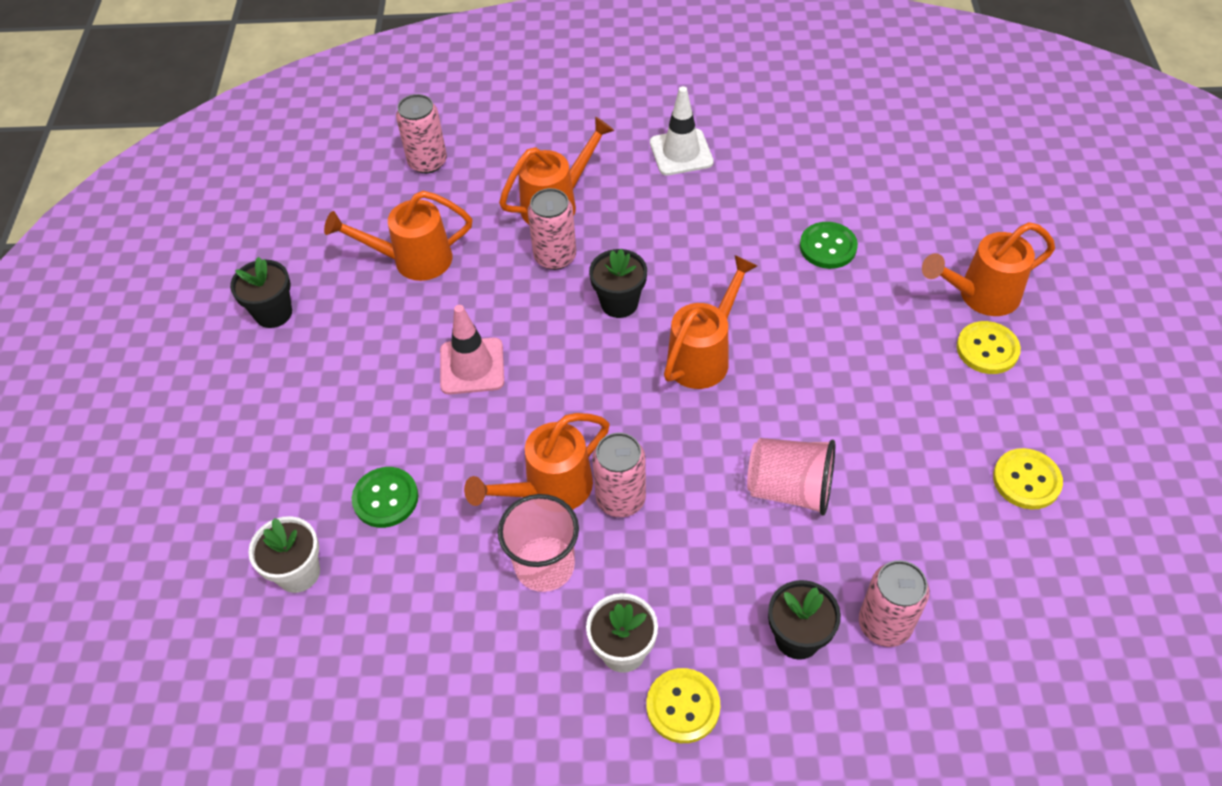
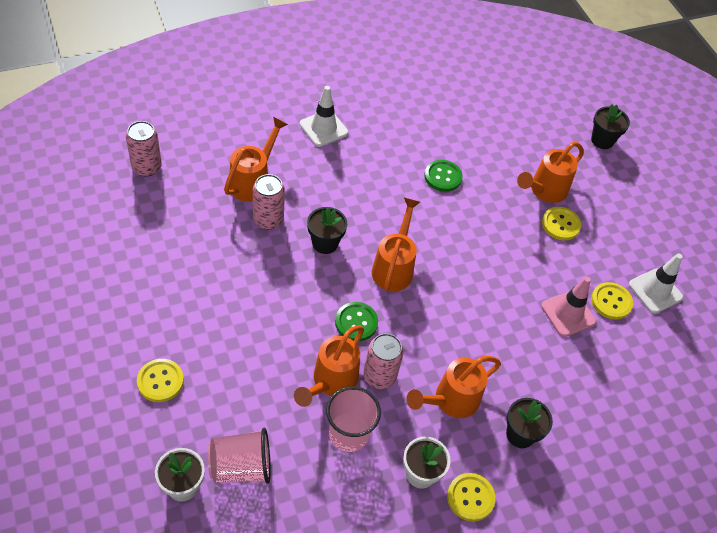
camera: 30 degrees left, 0 degrees up
(273, 313) = (79, 304): black flower pot -> black flower pot (602, 140)
(329, 431) = (160, 381): none -> yellow button
(385, 498) = (222, 417): green button -> green button (356, 322)
(413, 260) = (168, 242): orange watering can -> orange watering can (451, 400)
(472, 366) = (243, 310): pink traffic cone -> pink traffic cone (568, 314)
(789, 489) = (480, 342): pink cup -> pink cup (241, 467)
(884, 624) = (566, 412): pink can -> none
(1110, 481) = (655, 291): none -> white traffic cone

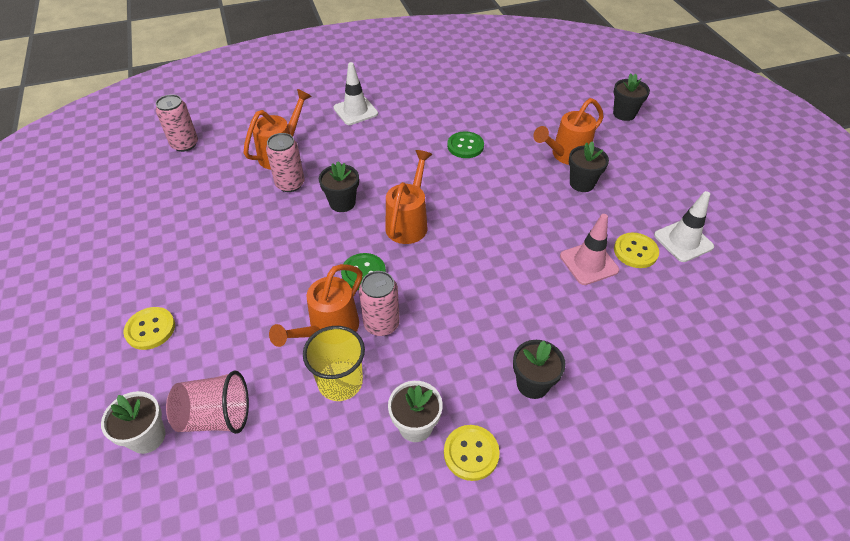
camera: 10 degrees right, 5 degrees down
(349, 433) = (340, 382): pink cup -> yellow cup
(451, 400) = (457, 348): orange watering can -> none
(560, 224) = (582, 183): yellow button -> black flower pot

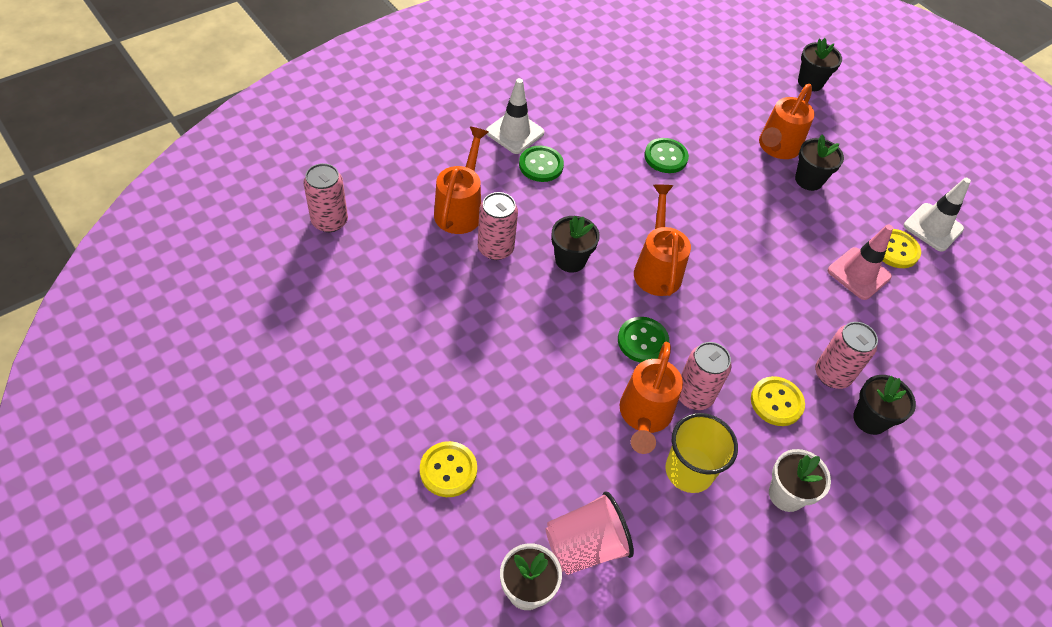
camera: 25 degrees left, 5 degrees up
(361, 135) = (541, 165): none -> green button
(471, 453) = (850, 506): yellow button -> yellow button (776, 402)
(517, 338) = (832, 374): none -> pink can

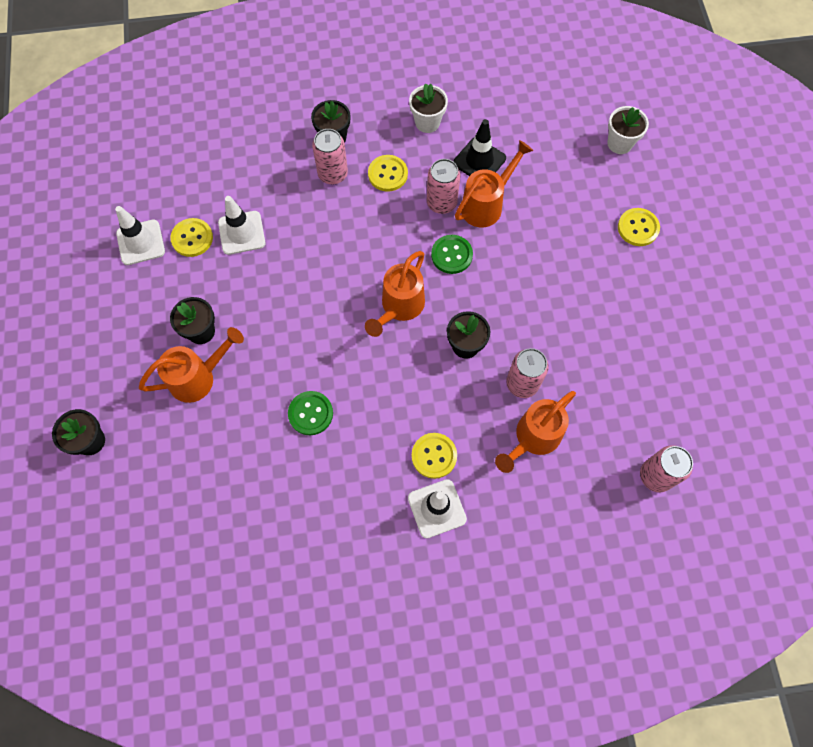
camera: 145 degrees left, 15 degrees up
(541, 165) = (434, 456): green button -> yellow button
(585, 546) = (572, 150): pink cup -> none
(689, 471) = (479, 161): yellow cup -> black traffic cone
(859, 274) = (241, 233): pink traffic cone -> white traffic cone

